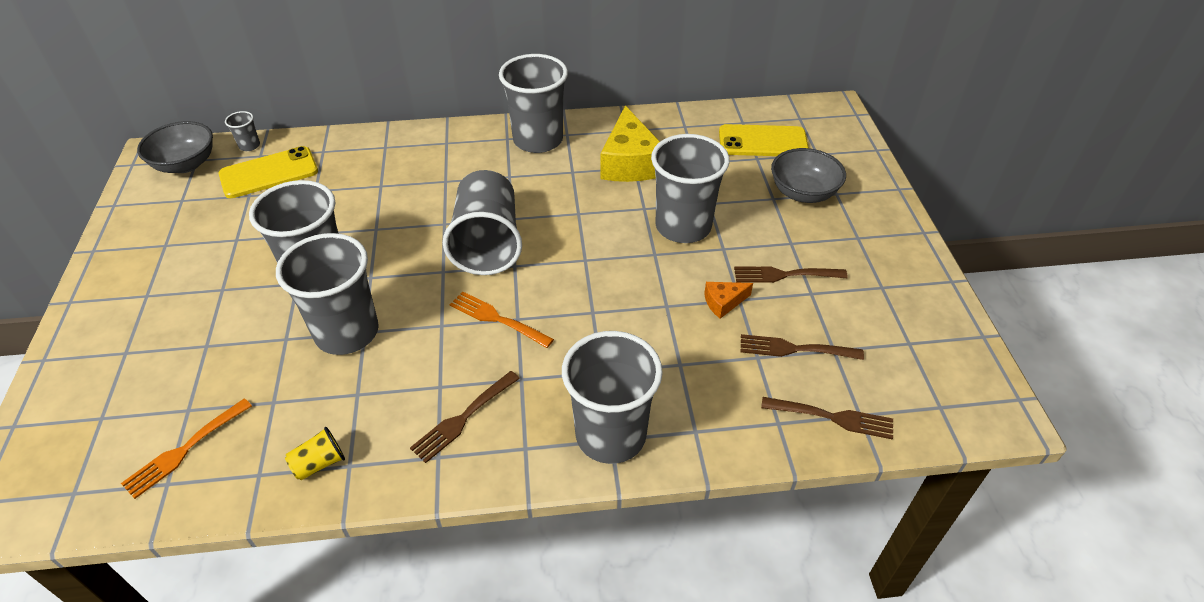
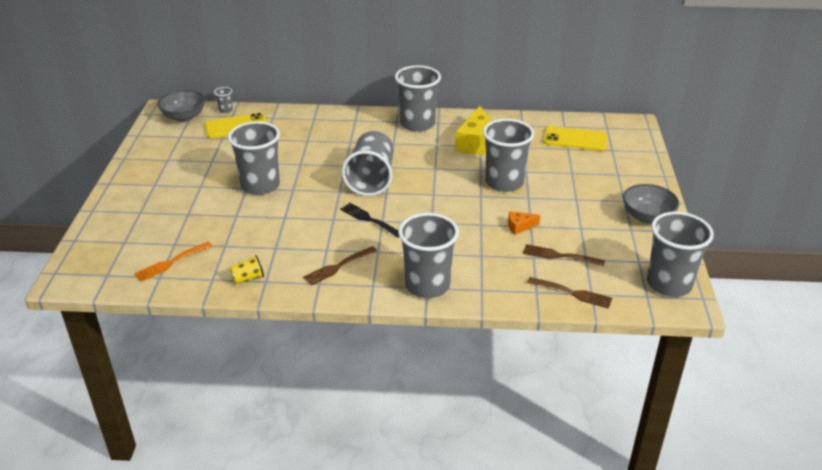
camera: 10 degrees right, 10 degrees down
(347, 332) = (274, 216): grey cup -> grey cup (669, 284)
(497, 319) = (369, 219): orange fork -> black fork
(784, 275) = (565, 216): brown fork -> none
(803, 193) = (594, 172): grey bowl -> grey bowl (647, 217)

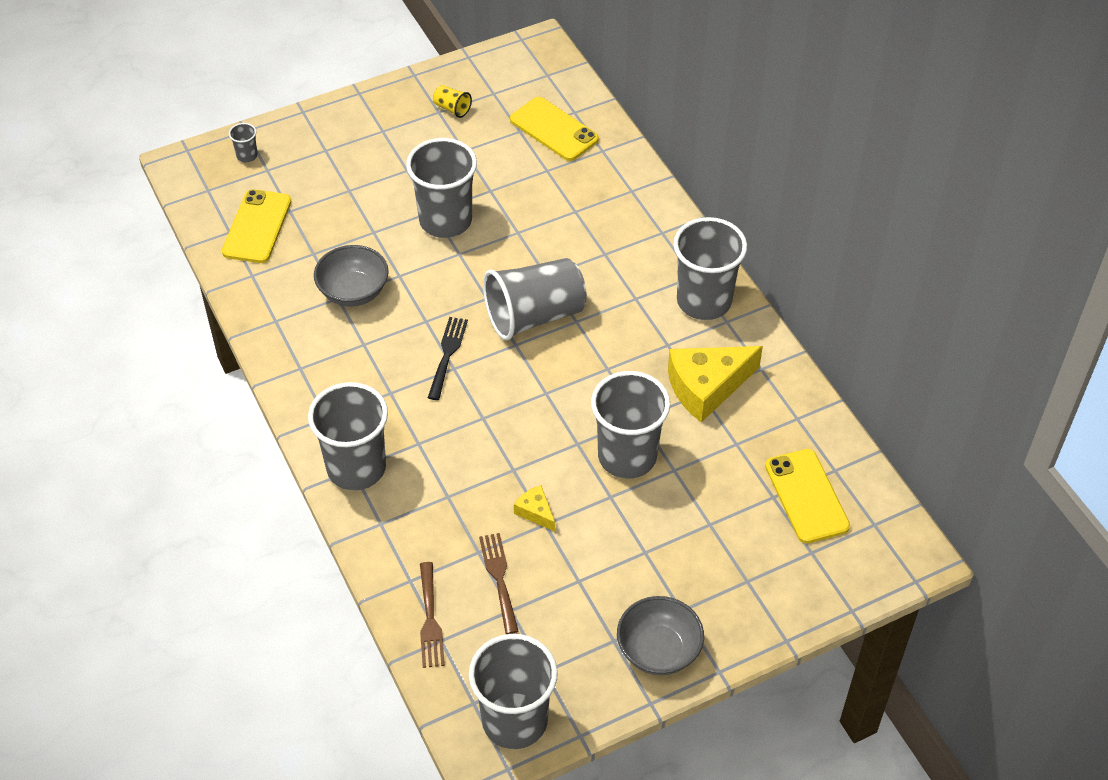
camera: 60 degrees right, 15 degrees up
(171, 263) = (257, 227): orange fork -> yellow phone
(184, 117) = (538, 71): grey bowl -> grey bowl (353, 291)
(225, 110) = (583, 98): grey cup -> grey cup (247, 156)
(248, 278) = (271, 303): yellow cup -> yellow cup (452, 108)
(338, 267) = (339, 370): brown fork -> none
(519, 226) = (535, 512): orange cheese -> yellow cheese

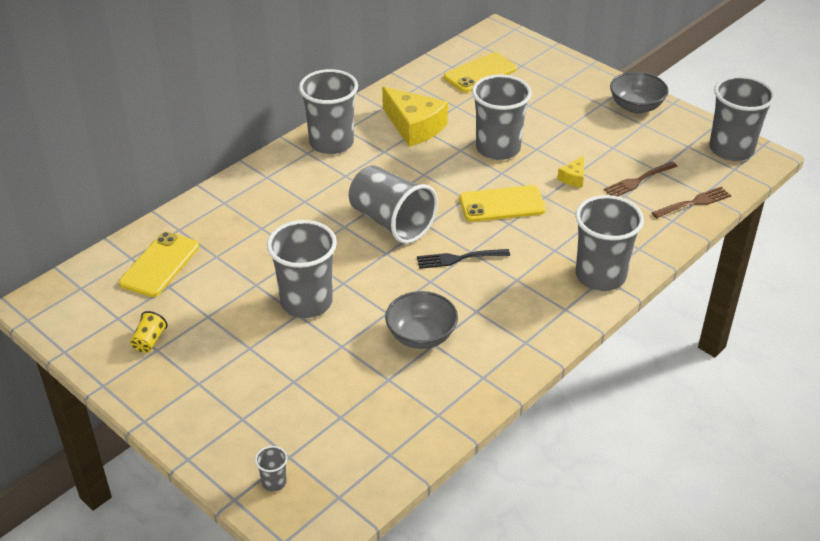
camera: 110 degrees left, 10 degrees down
(257, 227) = (373, 434): yellow phone -> yellow phone (502, 204)

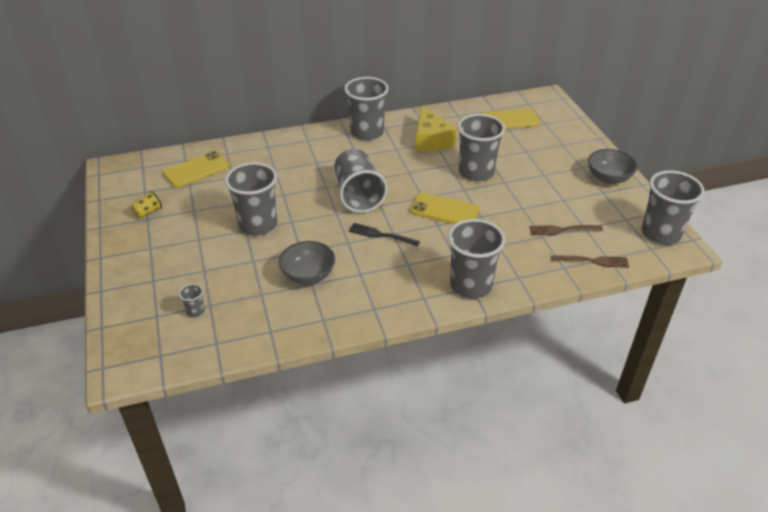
camera: 30 degrees right, 0 degrees up
(274, 482) = (133, 327): grey cup -> grey cup (195, 311)
(573, 178) = (513, 211): yellow cheese -> none

